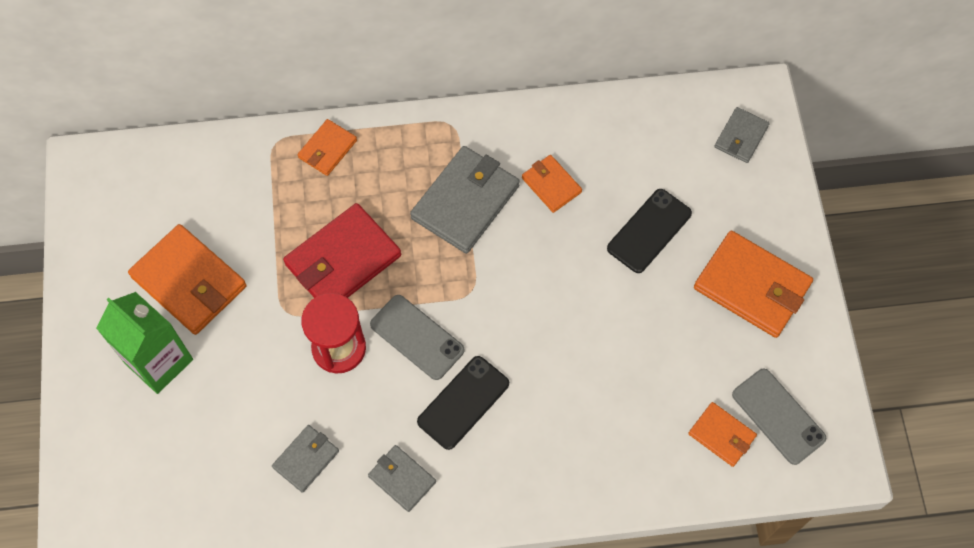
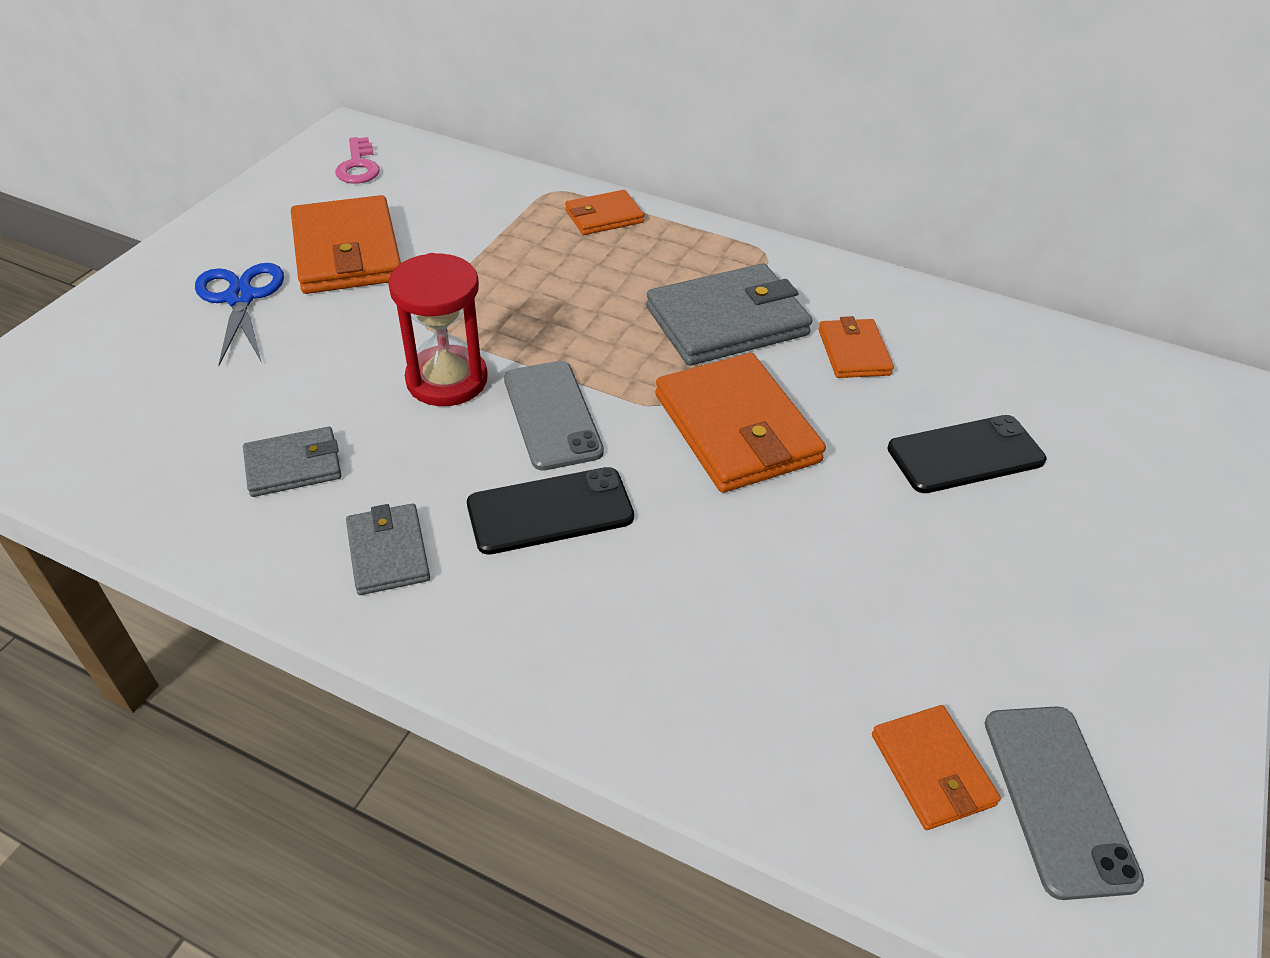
camera: 30 degrees right, 20 degrees down
(122, 195) = (358, 166): none -> pink key
(159, 361) = (241, 298): green carton -> blue scissors
(343, 260) = (531, 307): red wallet -> none
(741, 137) = (1171, 418): grey wallet -> none
(752, 286) = (1100, 592): orange wallet -> orange wallet (736, 428)

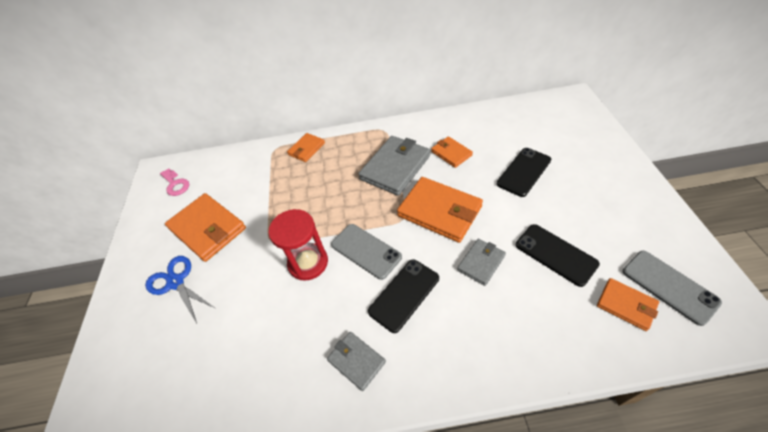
camera: 25 degrees left, 5 degrees up
(294, 466) = (277, 349): grey wallet -> grey wallet (481, 263)
(882, 613) = (555, 254): none -> black phone

